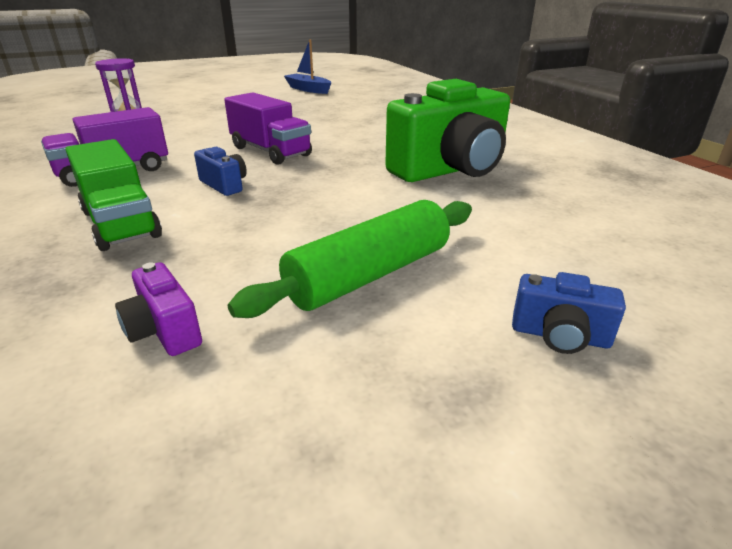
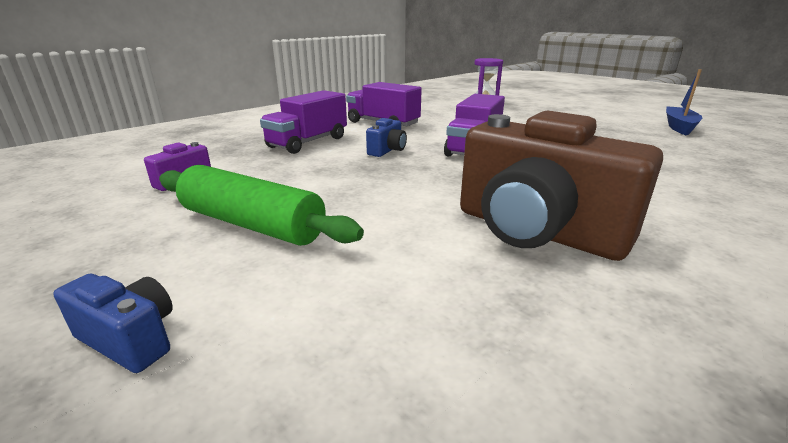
camera: 70 degrees right, 5 degrees down
(121, 223) = (308, 142): green truck -> purple truck
(450, 170) = (536, 231): green camera -> brown camera
(559, 336) = (130, 339): blue camera -> blue camera turned 120 degrees clockwise

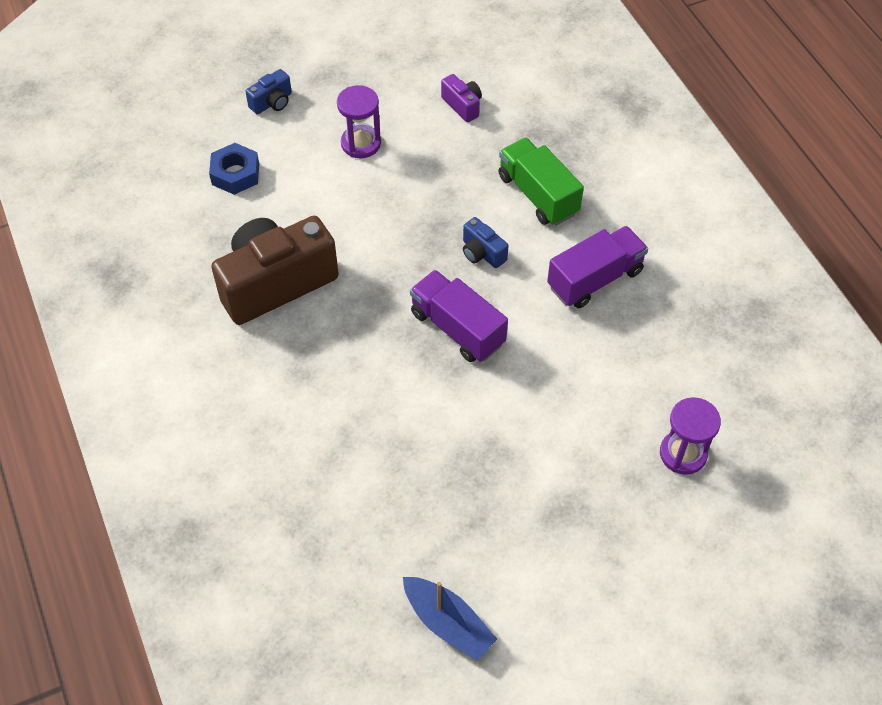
camera: 110 degrees right, 30 degrees up
(252, 224) = (361, 143): green rolling pin -> purple hourglass
(308, 142) = (538, 195): purple truck -> green truck
(360, 330) = (235, 174): none -> blue nut

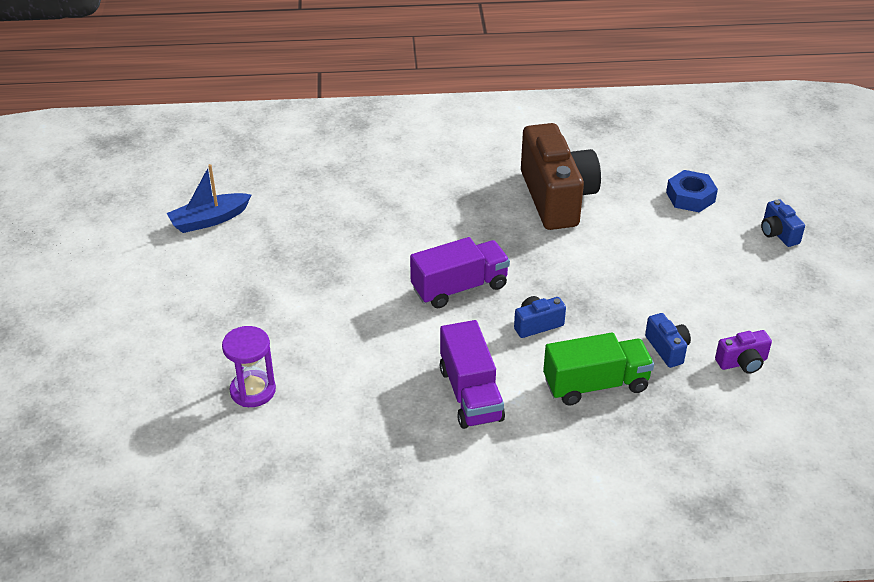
camera: 110 degrees right, 15 degrees down
(361, 143) = (706, 278): purple hourglass -> none
(469, 155) = (667, 349): none -> blue camera

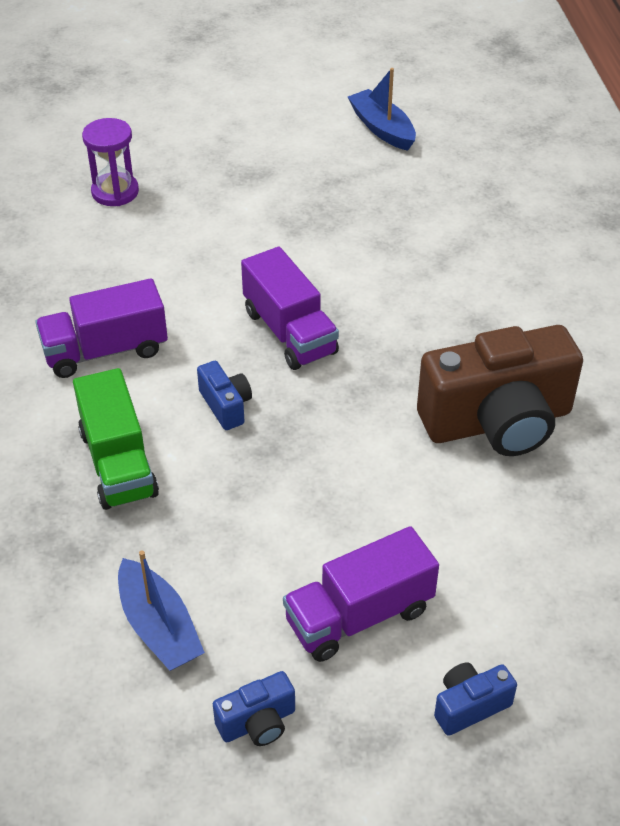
camera: 85 degrees right, 5 degrees up
(667, 349) = (185, 540): blue camera -> blue camera (257, 722)
(690, 197) = (541, 586): blue nut -> none
(721, 271) = (359, 615): none -> purple truck
(742, 362) = (159, 627): purple camera -> blue boat

